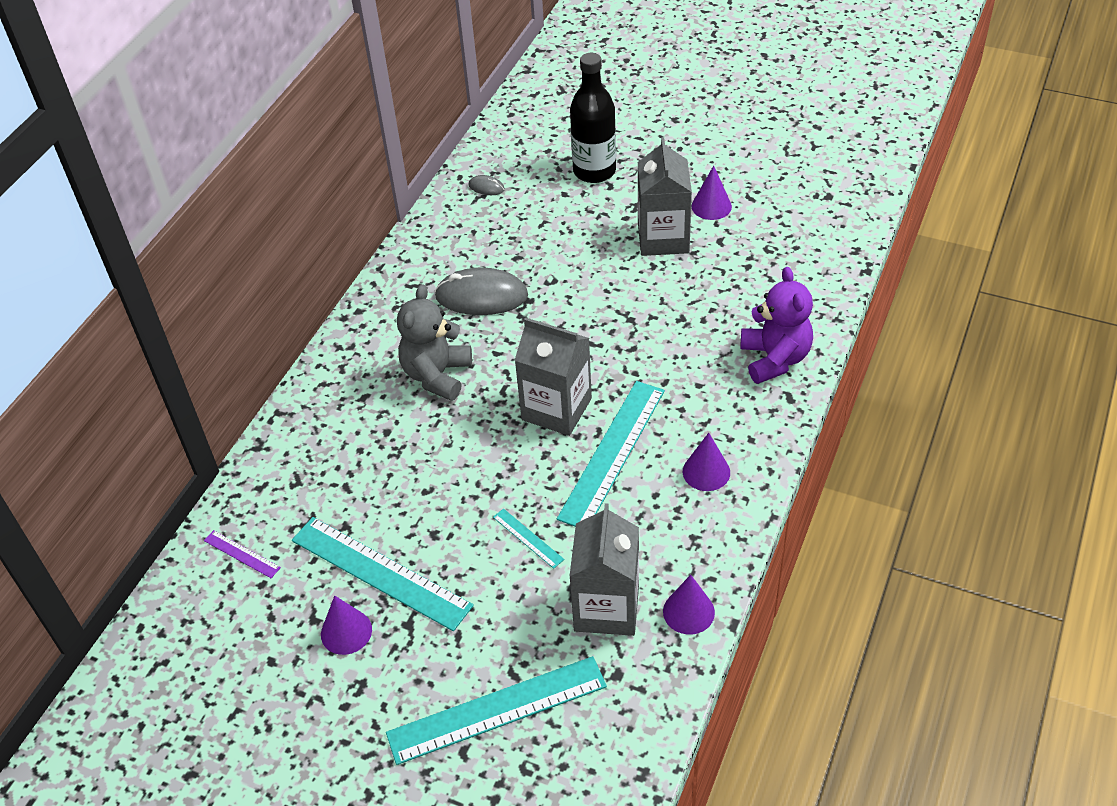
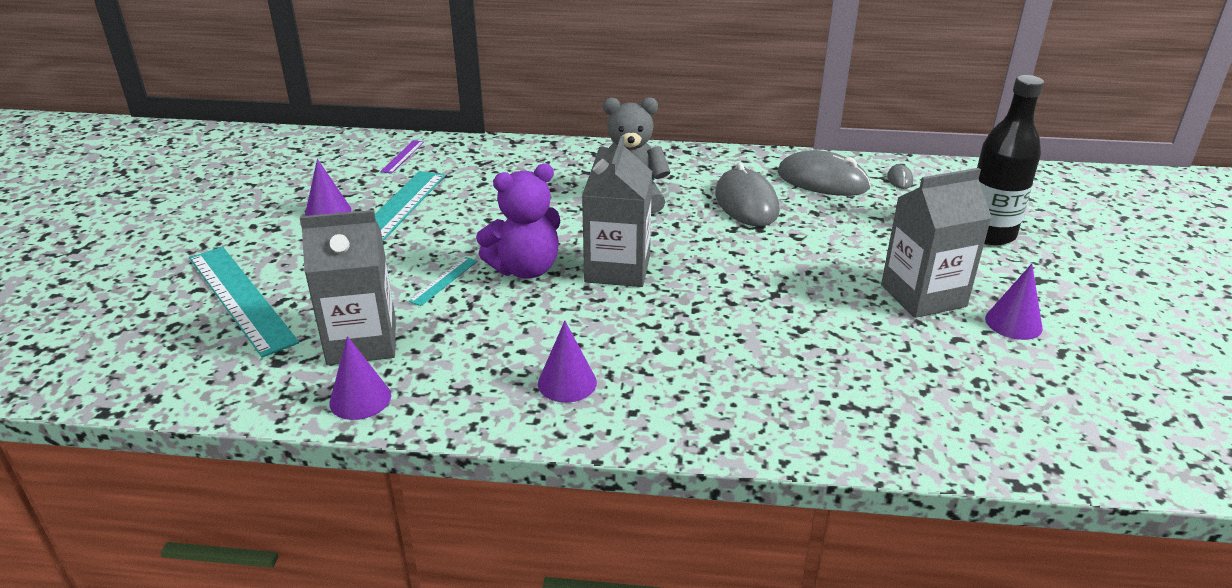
camera: 70 degrees right, 15 degrees down
(465, 235) = (822, 180): none -> grey mouse
(612, 453) = (571, 313): turquoise ruler -> none
(775, 359) = (780, 414): purple teddy bear -> purple teddy bear (525, 269)

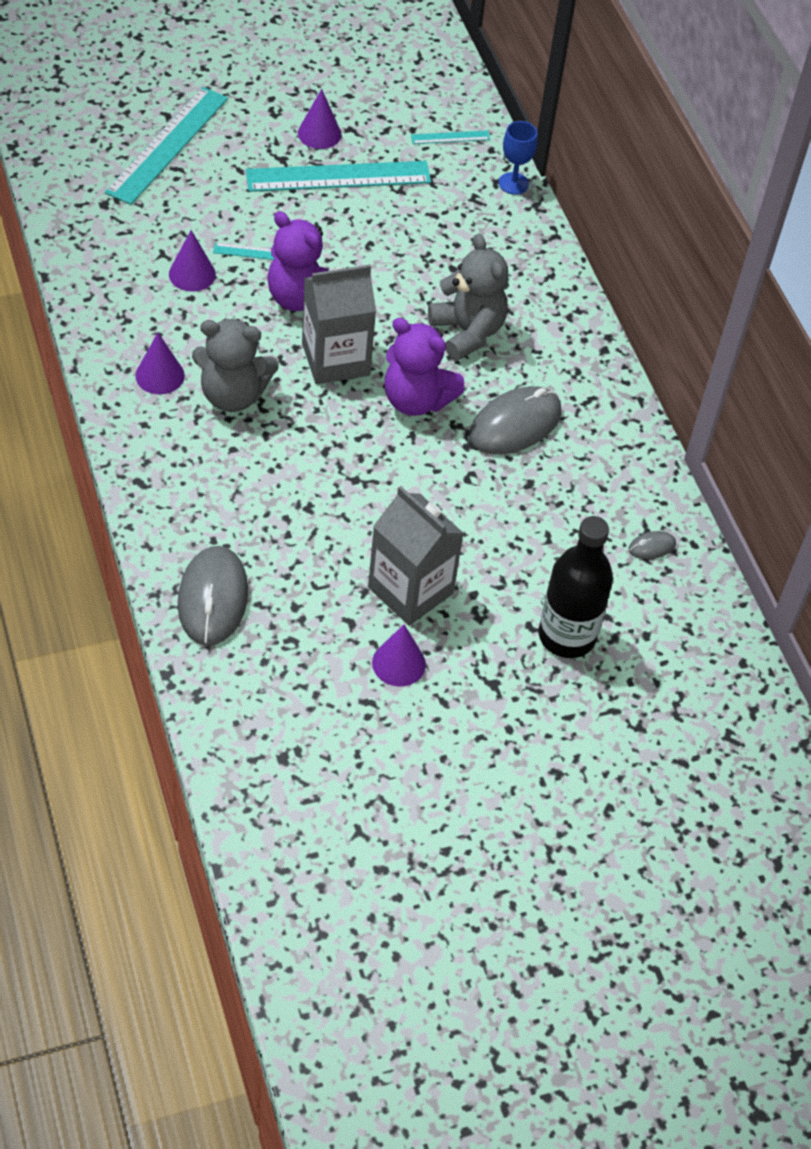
camera: 60 degrees right, 20 degrees up
(360, 399) = (86, 267): purple cone -> purple cone (192, 274)
(362, 342) = (150, 239): grey carton -> none
(402, 156) = (450, 137): purple ruler -> turquoise ruler
(481, 144) = (513, 183): none -> blue goblet
(626, 339) = (233, 395): none -> grey teddy bear
(693, 240) = (416, 400): none -> purple teddy bear
(822, 180) = (605, 479): grey mouse -> grey mouse (213, 598)

